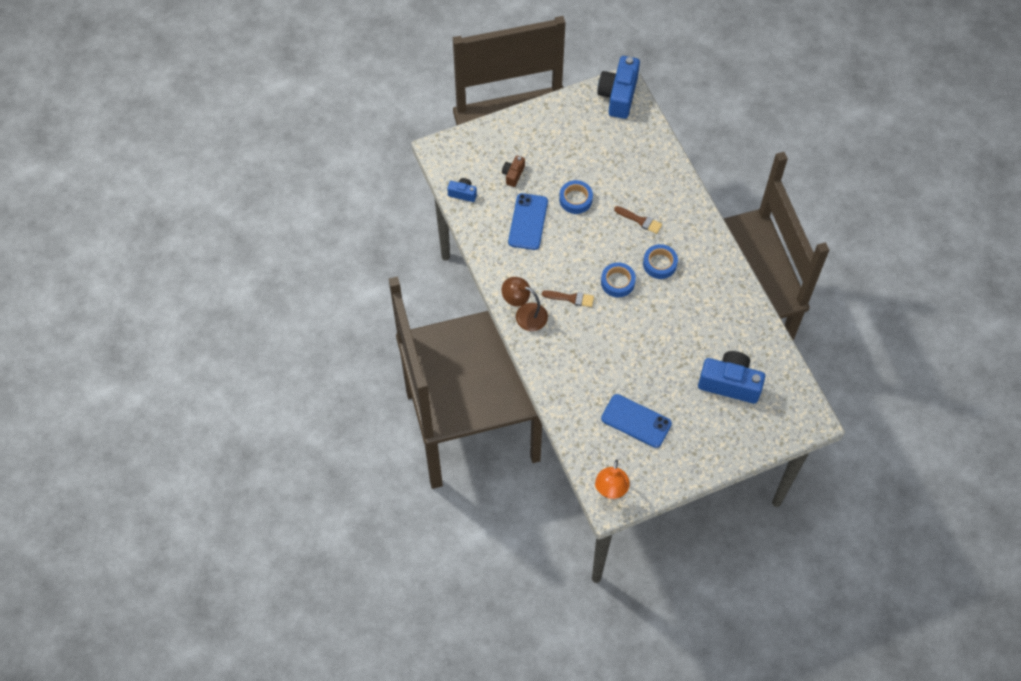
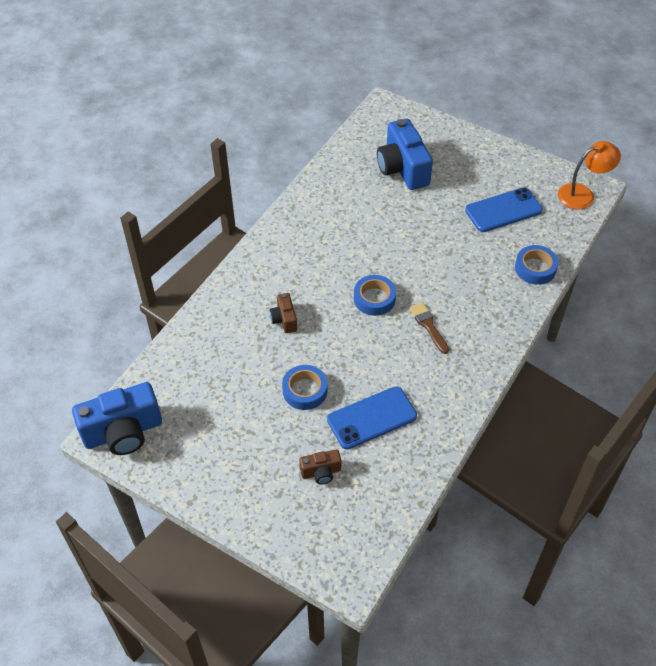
camera: 125 degrees left, 10 degrees down
(463, 193) = (391, 508): blue camera -> none
(525, 314) = (483, 353): brown lamp -> none
(636, 421) = (503, 210): blue phone -> blue phone turned 75 degrees clockwise
(640, 220) = (284, 319): brown brush -> brown camera
(659, 264) = (323, 277): blue tape -> blue tape (535, 268)

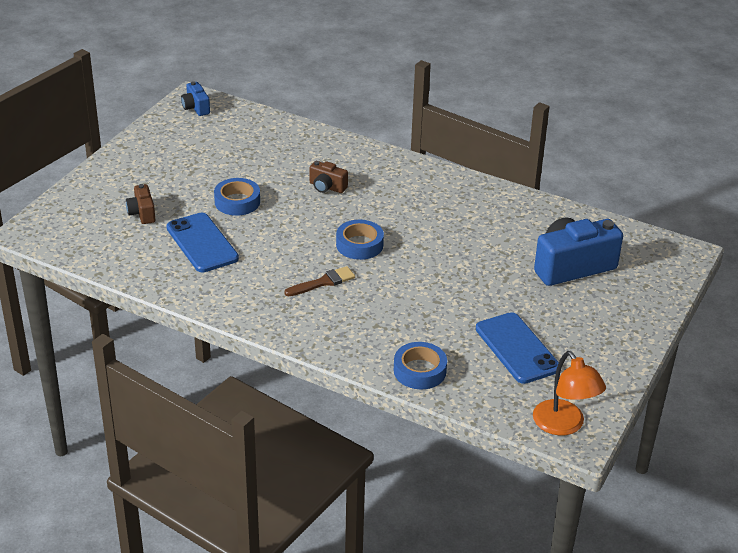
camera: 85 degrees right, 15 degrees down
(123, 432) = (196, 108): blue camera -> blue camera, size x0.49
(284, 319) = (327, 187): brown camera -> brown camera turned 135 degrees counterclockwise

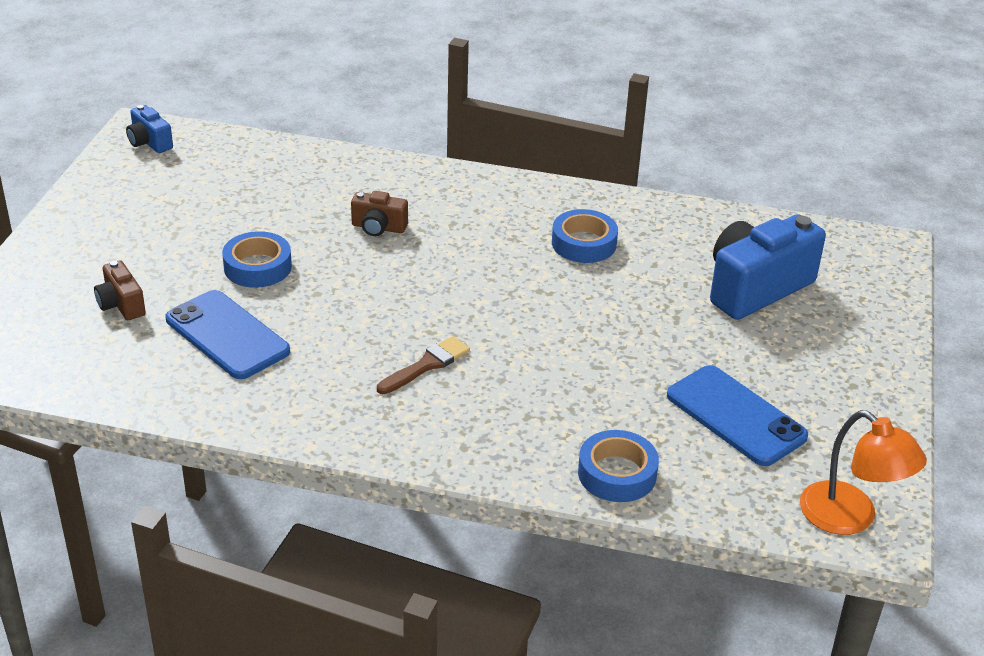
camera: 15 degrees left, 0 degrees up
(359, 245) = (456, 302): blue tape -> blue tape (584, 243)

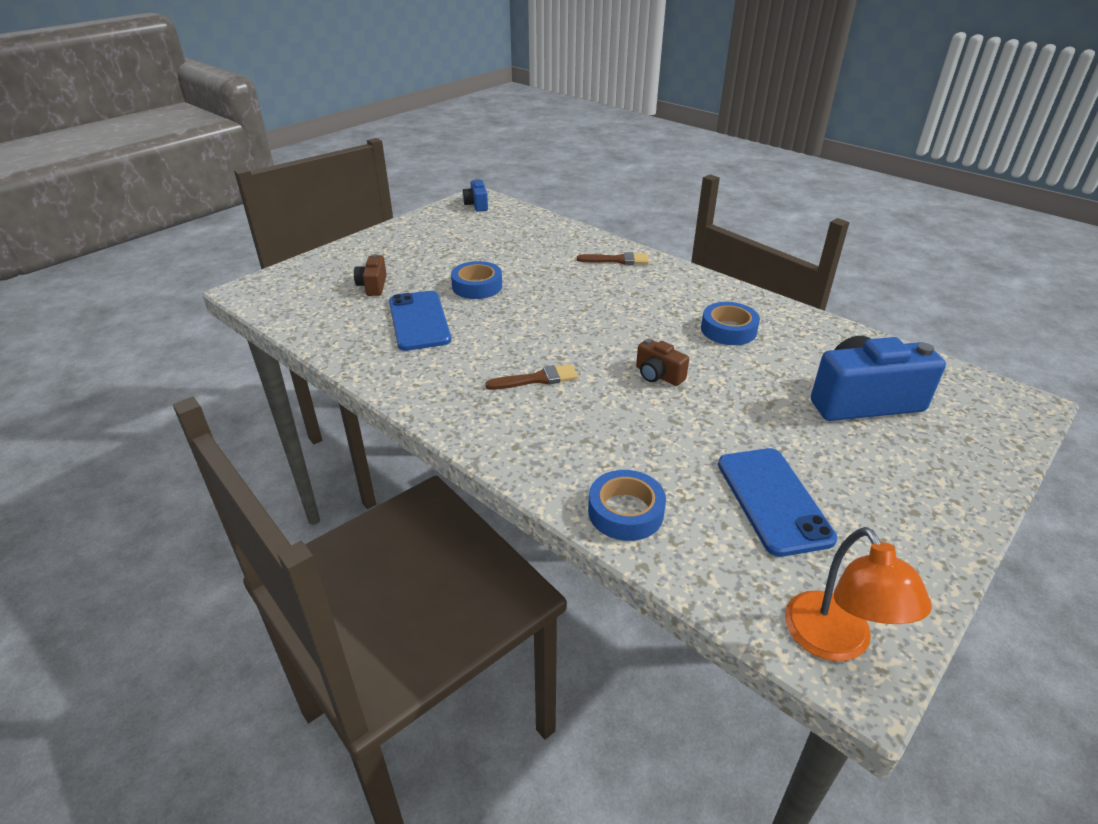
camera: 30 degrees right, 0 degrees up
(378, 227) = (579, 283): brown camera -> brown camera (658, 375)
(399, 183) = (617, 260): none -> brown brush

